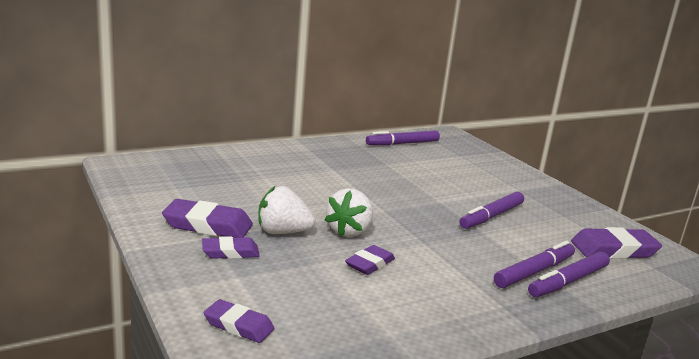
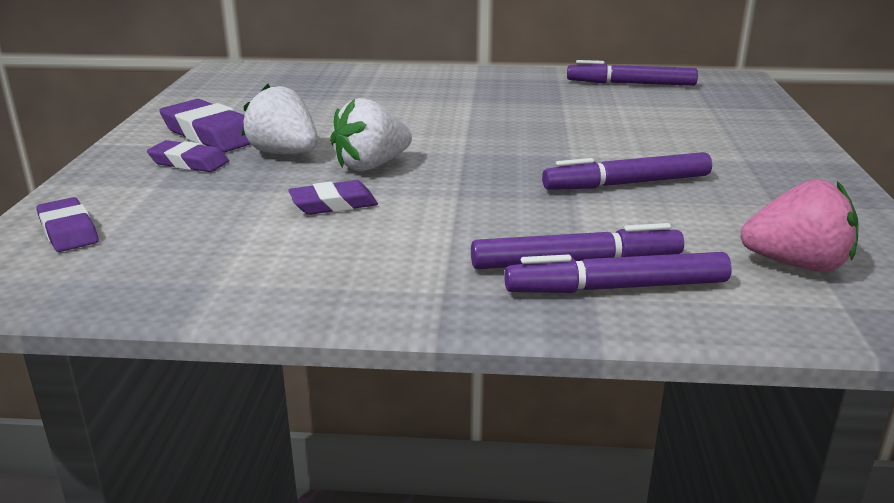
camera: 35 degrees right, 5 degrees up
(613, 249) = (796, 265): purple eraser -> pink strawberry

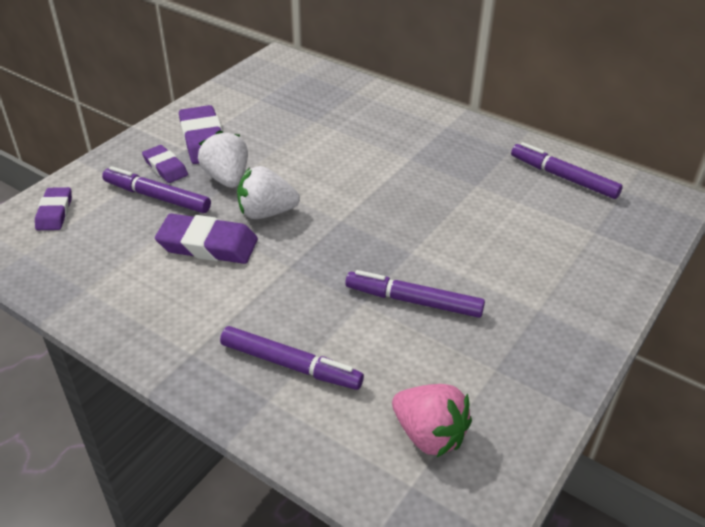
camera: 30 degrees right, 15 degrees up
(333, 204) = (208, 245): purple eraser -> purple eraser, size x1.60
(617, 288) = (289, 399): purple marker -> purple marker (157, 197)

